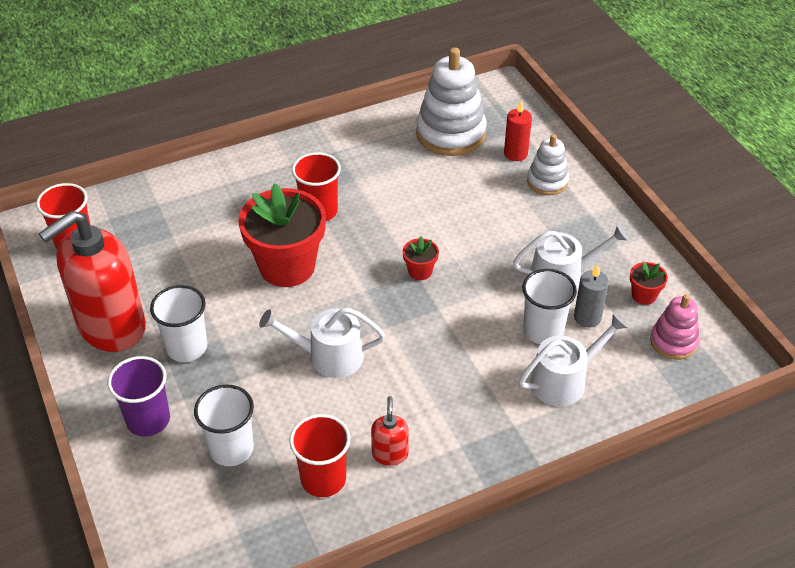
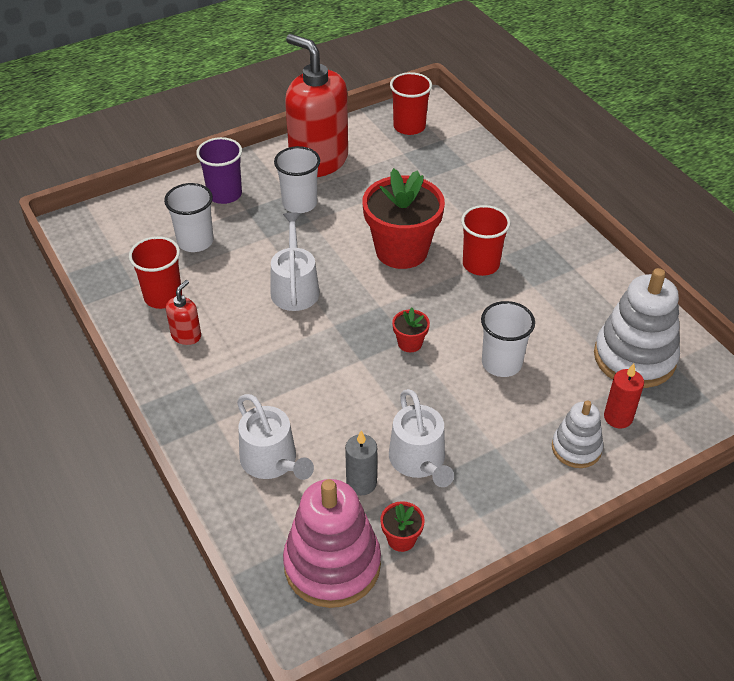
camera: 85 degrees right, 0 degrees up
(390, 454) = (186, 335): red soap dispenser -> red soap dispenser turned 60 degrees counterclockwise
(543, 330) = (339, 444): white cup -> white cup (501, 363)
(673, 342) = (332, 565): pink stacking toy -> pink stacking toy, size x1.77

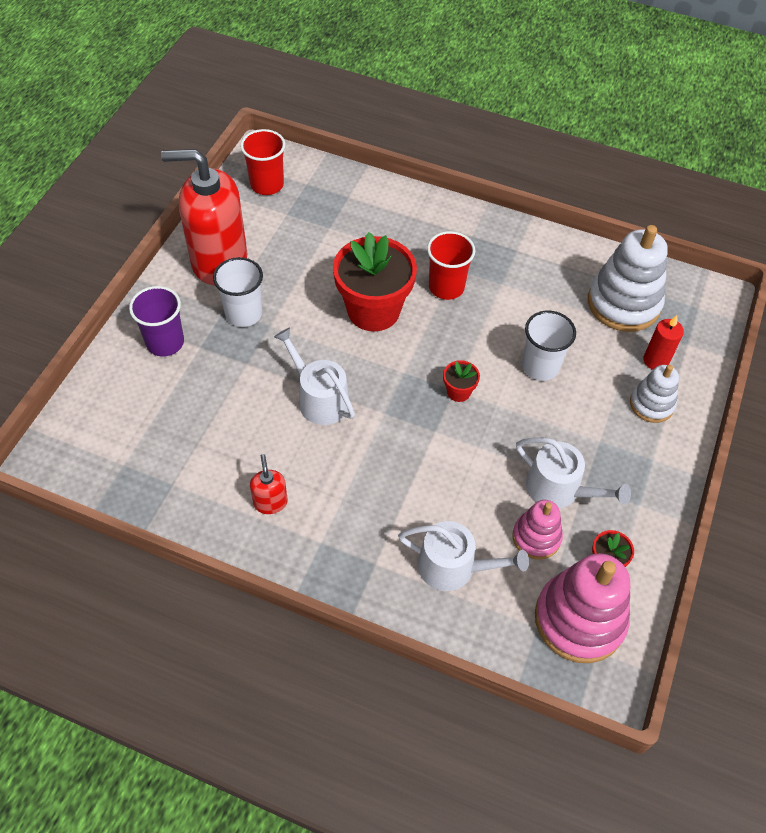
camera: 40 degrees left, 10 degrees up
(163, 296) = (211, 478): red cup -> none
(195, 241) = (185, 406): white cup -> none
(361, 483) = (536, 537): grey candle -> pink stacking toy

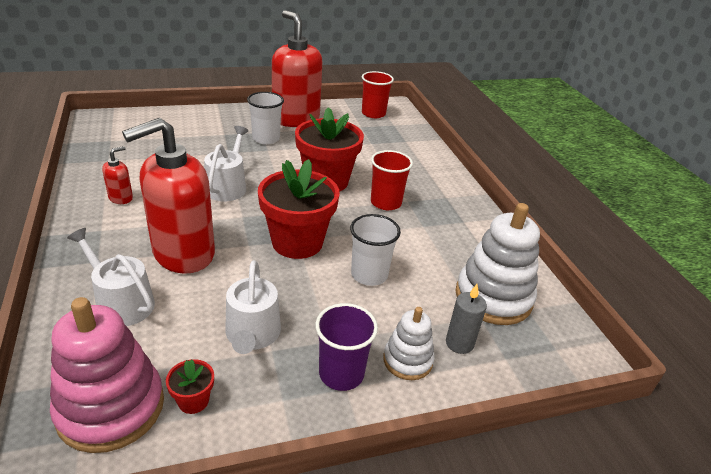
camera: 50 degrees right, 20 degrees down
(165, 342) = (215, 123): purple cup -> purple cup (341, 373)
(412, 489) = (183, 253): none -> red soap dispenser
(453, 567) = (121, 302): white watering can -> white watering can turned 150 degrees clockwise
(458, 392) = (297, 242): red flower pot -> red flower pot, size x2.34
(536, 537) = (187, 340): pink stacking toy -> none
(655, 360) = (459, 343): red candle -> grey candle

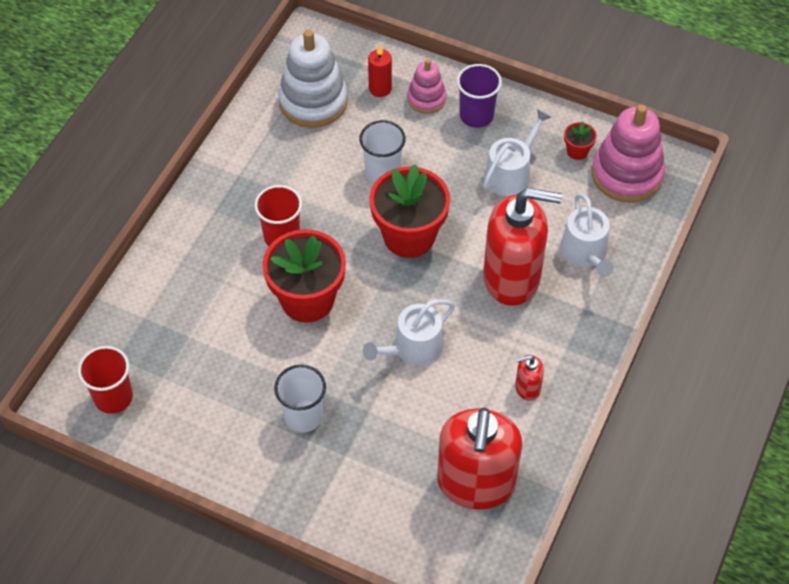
camera: 135 degrees left, 20 degrees up
(295, 119) = (227, 442): red soap dispenser -> red soap dispenser (476, 483)
(407, 360) = (426, 99): white stacking toy -> pink stacking toy
(459, 343) = (380, 88): grey candle -> red candle

